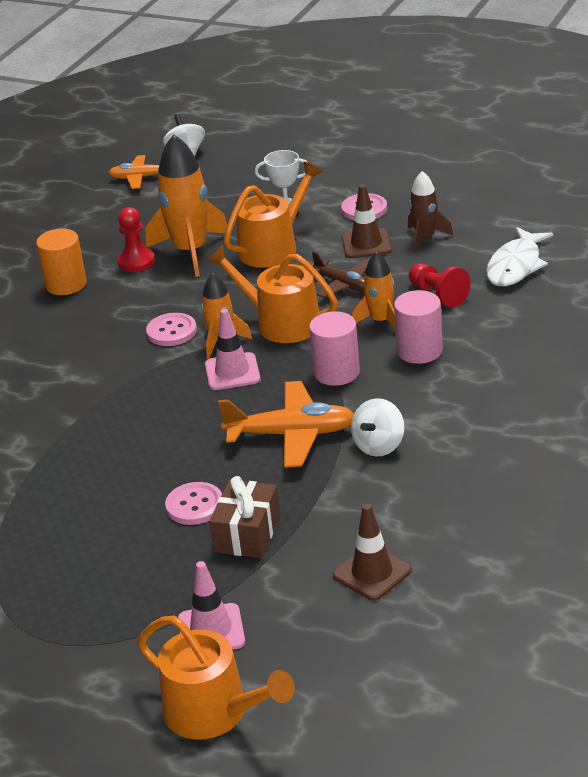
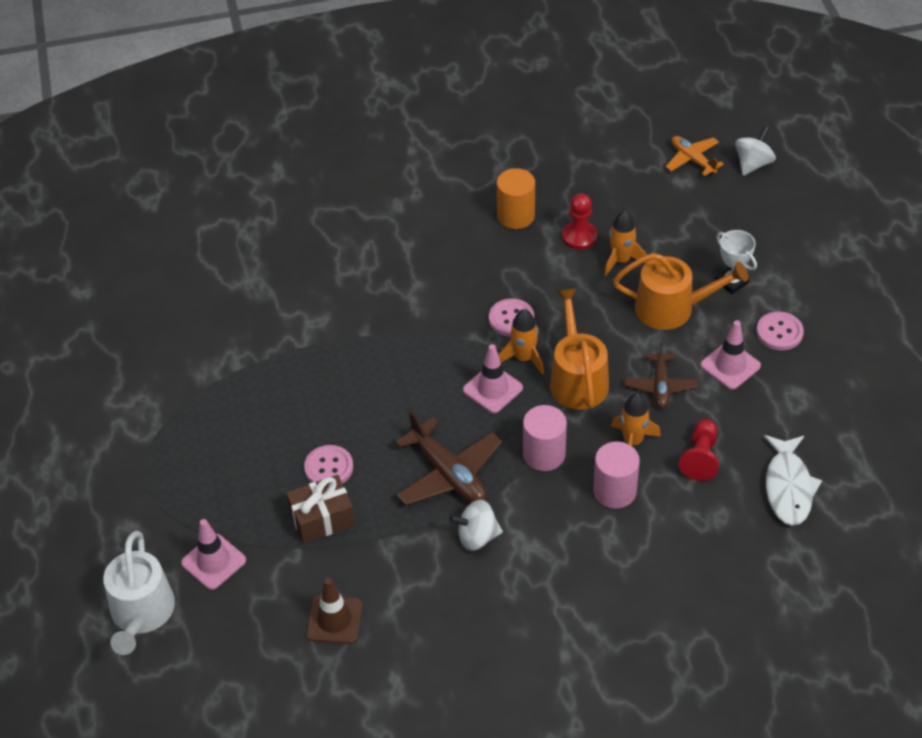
camera: 50 degrees right, 15 degrees up
(190, 251) = (621, 260): orange rocket -> orange rocket, size x0.57
(214, 712) = (141, 613): orange watering can -> white watering can
(291, 434) = (448, 474): orange plane -> brown plane
(366, 244) = (730, 365): brown traffic cone -> pink traffic cone
(425, 238) = (774, 399): brown rocket -> none
(516, 266) = (788, 487): white fish -> white fish turned 75 degrees counterclockwise

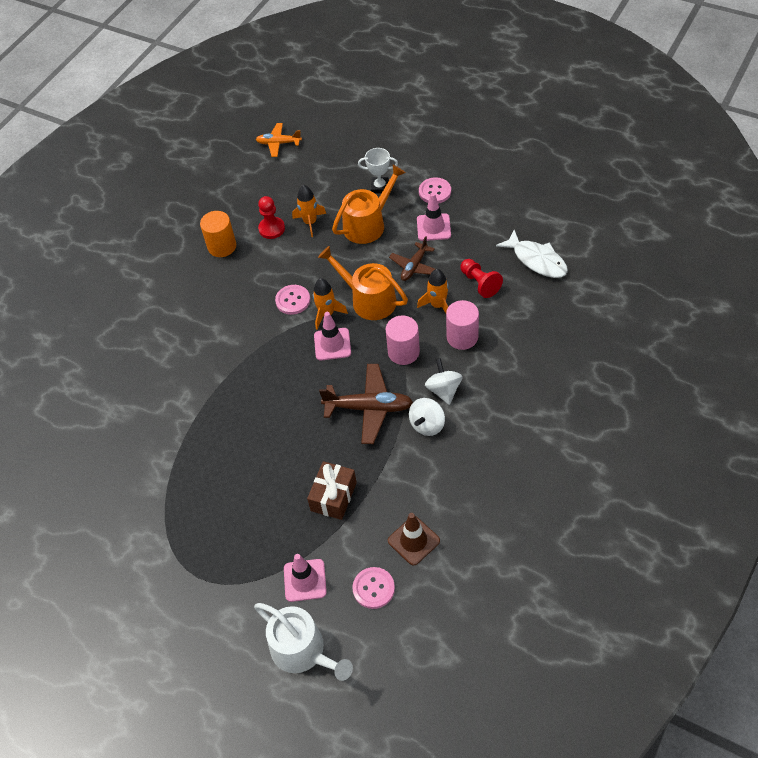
camera: 45 degrees left, 5 degrees up
(329, 468) = (300, 467): pink button -> pink button (373, 588)
(660, 386) = (414, 266): brown plane -> brown plane turned 75 degrees clockwise
(753, 164) = (312, 121): white spinning top -> white spinning top (444, 390)

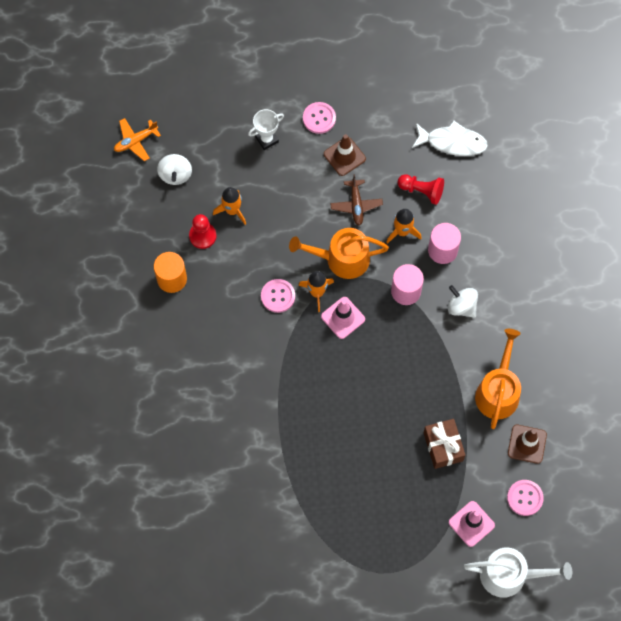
camera: 40 degrees left, 15 degrees up
(368, 224) = (285, 184): orange watering can -> orange watering can (498, 391)
(369, 408) = (415, 357): brown plane -> none
(427, 425) = (470, 344): white spinning top -> white spinning top (175, 175)
(433, 227) = (344, 156): pink traffic cone -> brown traffic cone

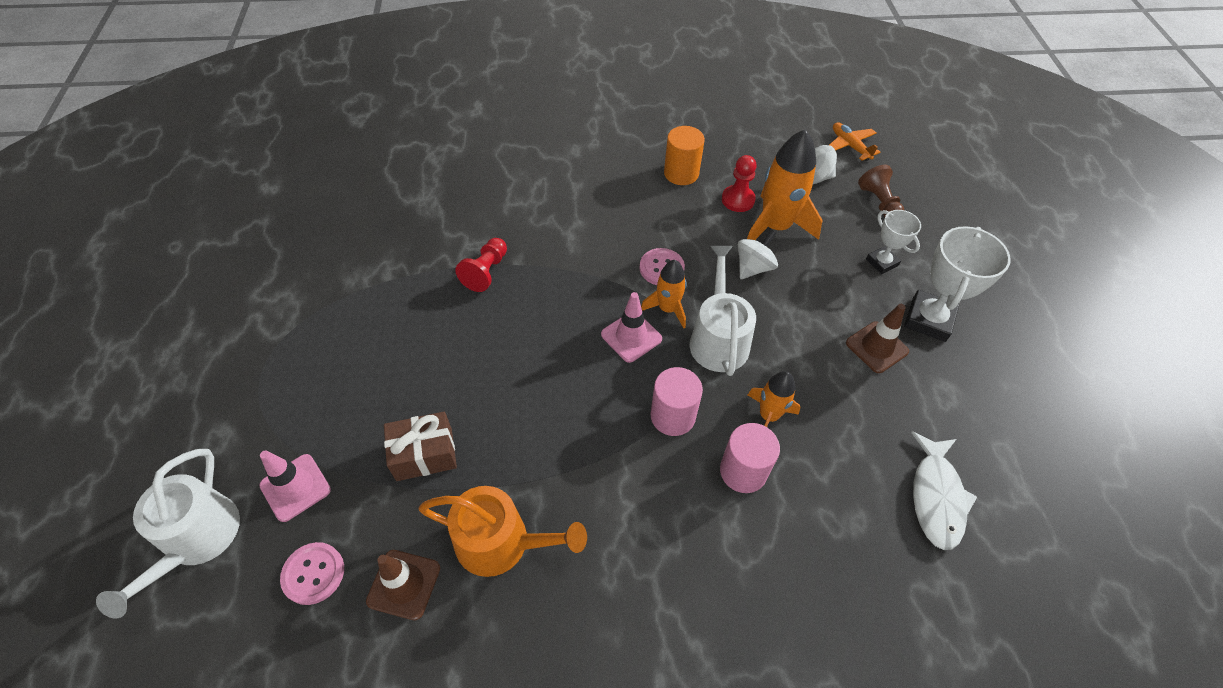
camera: 90 degrees right, 15 degrees down
(204, 130) = (879, 203): none -> brown pawn
(232, 210) = (775, 227): orange rocket -> orange rocket, size x1.74
(319, 118) = (928, 319): pink button -> white trophy
(342, 259) = (718, 338): orange watering can -> white watering can
(356, 205) = (803, 358): brown plane -> none
(422, 191) = (840, 446): red pawn -> red pawn (486, 272)
(461, 306) = (648, 494): white spinning top -> white spinning top (753, 267)

